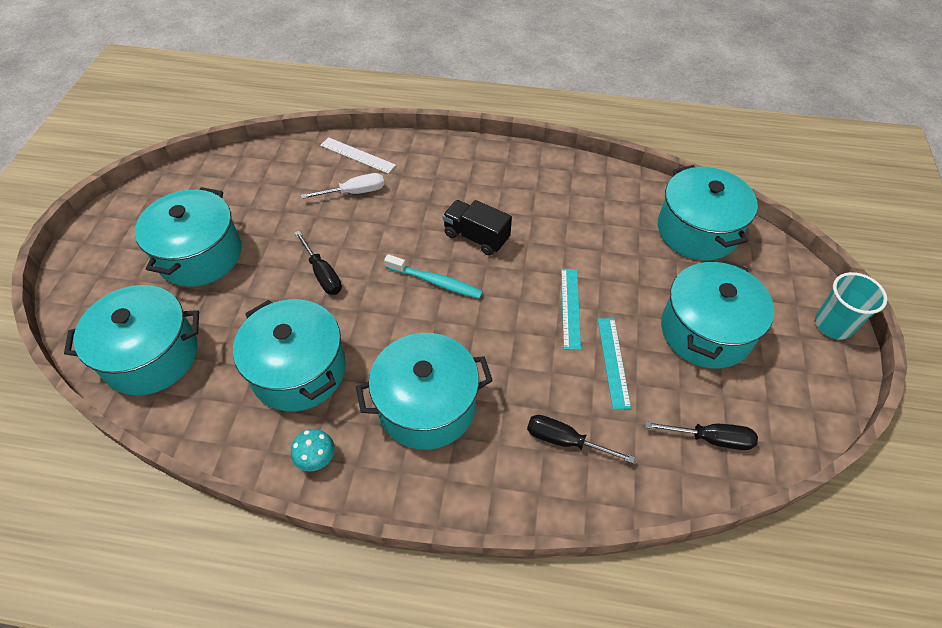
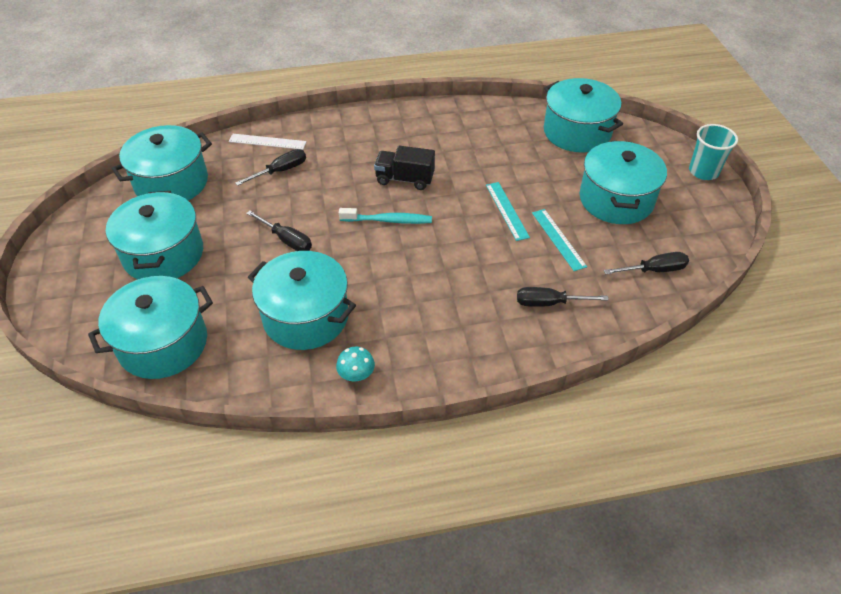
camera: 20 degrees left, 5 degrees down
(354, 192) = (280, 171): white screwdriver -> black screwdriver
(427, 406) = (428, 311): turquoise pot -> turquoise pot (171, 182)

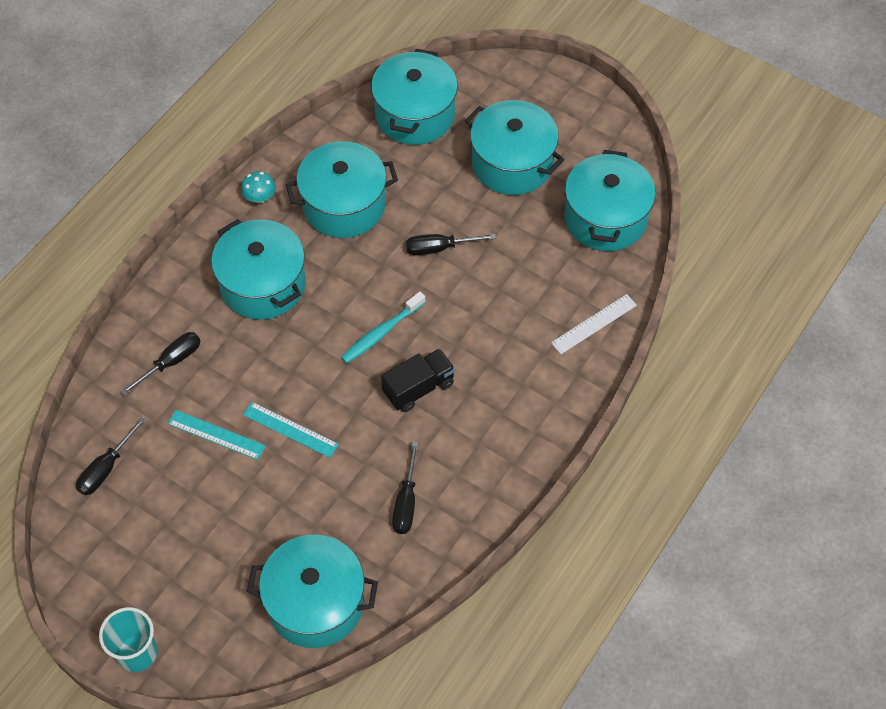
camera: 135 degrees right, 10 degrees up
(280, 171) = (536, 304): black screwdriver -> black screwdriver (406, 502)
(616, 200) = (199, 530): turquoise pot -> turquoise pot (263, 284)

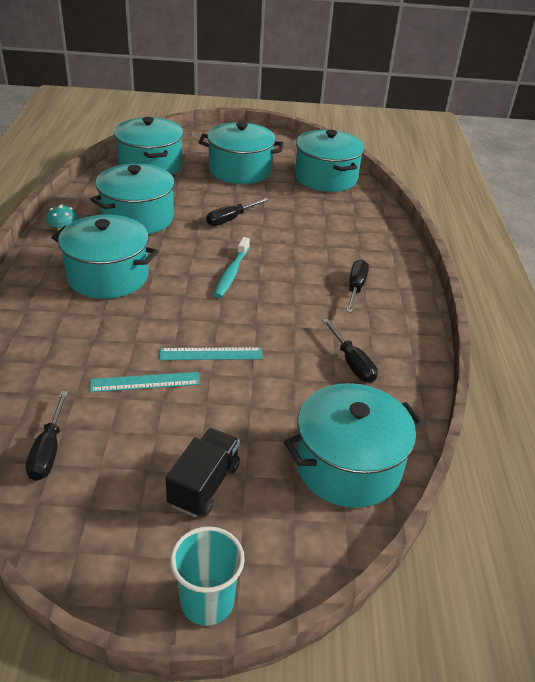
camera: 35 degrees left, 20 degrees down
(171, 362) = (60, 349): black screwdriver -> black screwdriver (355, 288)
(418, 388) = (291, 293): black truck -> black truck (204, 485)
(594, 324) = (374, 224): white ruler -> none

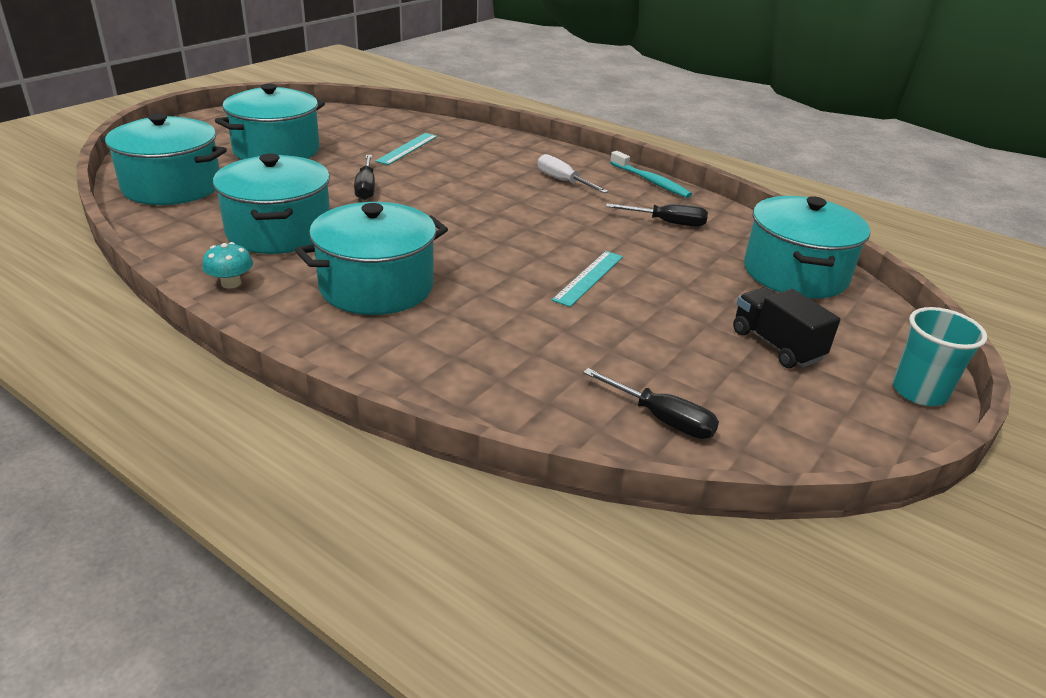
camera: 55 degrees left, 5 degrees down
(145, 382) = (599, 326): turquoise ruler -> turquoise ruler (407, 148)
(231, 273) = (466, 222): turquoise toothbrush -> turquoise toothbrush (651, 181)
(326, 178) = (364, 124): turquoise pot -> none
(355, 288) = (563, 181): black screwdriver -> white screwdriver

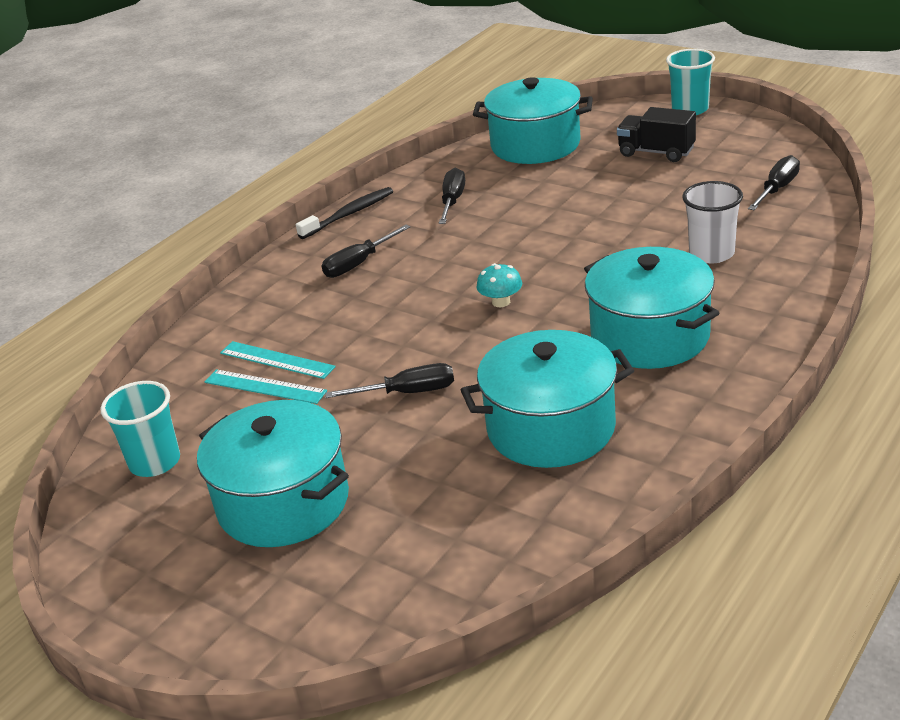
camera: 85 degrees left, 0 degrees up
(172, 187) = (441, 564): turquoise pot -> none
(231, 283) = (685, 427): turquoise mushroom -> turquoise mushroom (501, 302)
(348, 122) = (155, 462): none -> turquoise cup
(513, 343) = (711, 253): none -> white cup
(563, 181) = (358, 264): white screwdriver -> black screwdriver
(589, 278) = (582, 231): turquoise ruler -> turquoise ruler (277, 360)
(651, 181) = (349, 214): turquoise toothbrush -> black toothbrush
(776, 345) = (656, 152): black truck -> black truck turned 60 degrees clockwise

